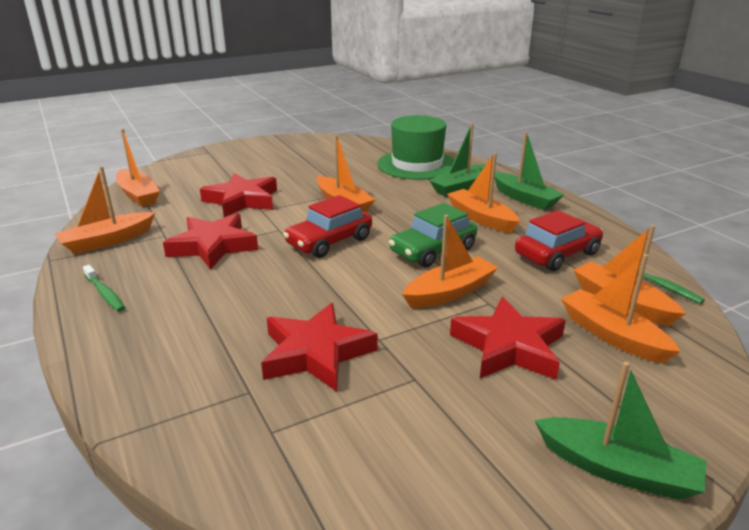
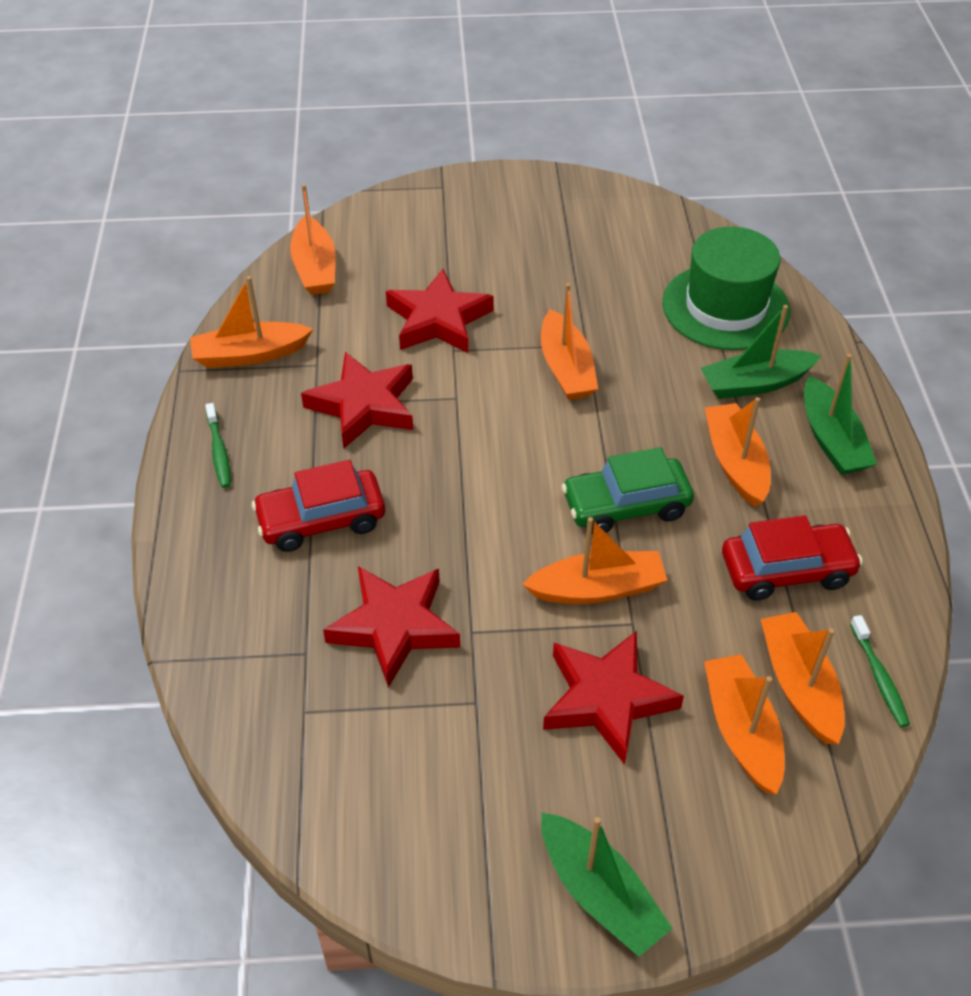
camera: 25 degrees right, 20 degrees up
(329, 241) = (505, 443): red car -> red car (321, 520)

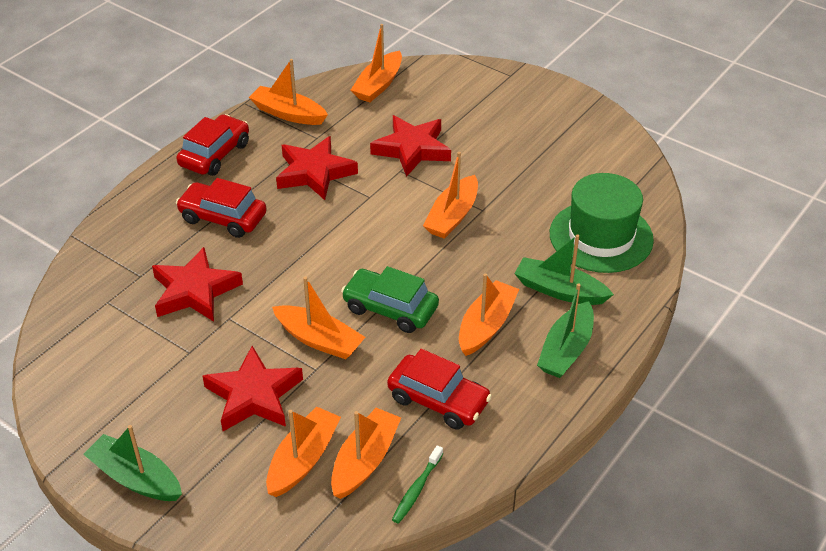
camera: 40 degrees right, 5 degrees down
(219, 451) = (215, 154): green toothbrush -> red car
(599, 893) = (136, 478): green boat -> green boat turned 120 degrees clockwise

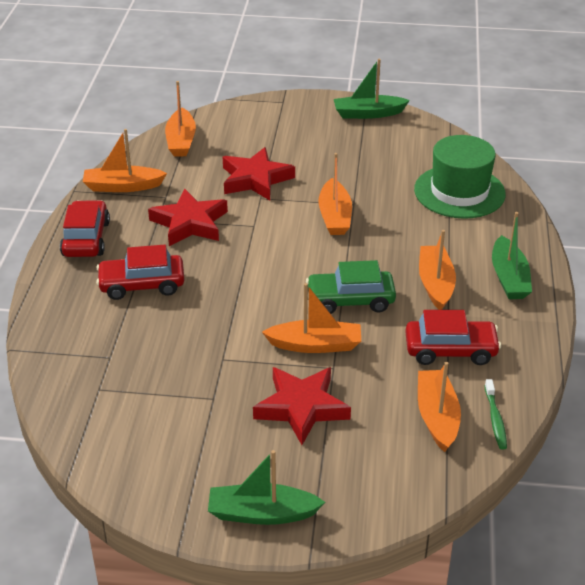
camera: 30 degrees left, 5 degrees down
(194, 291) = (172, 350): red star -> none
(303, 459) = (388, 437): orange boat -> none
(559, 290) = (465, 239): green boat -> green boat (368, 114)

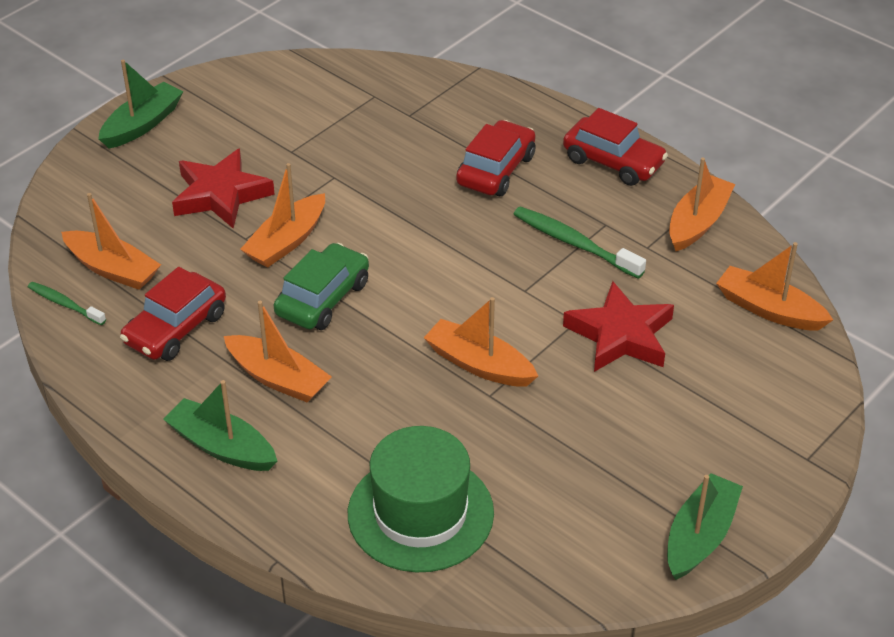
camera: 125 degrees right, 5 degrees up
(189, 223) = (574, 243): red star -> green toothbrush

